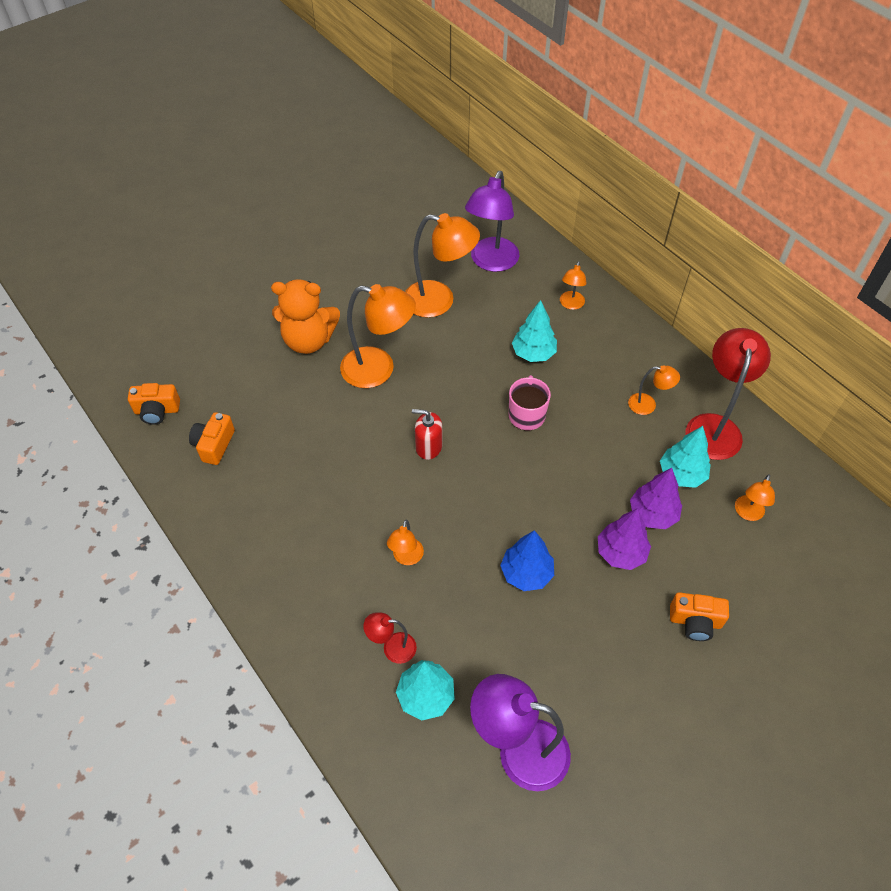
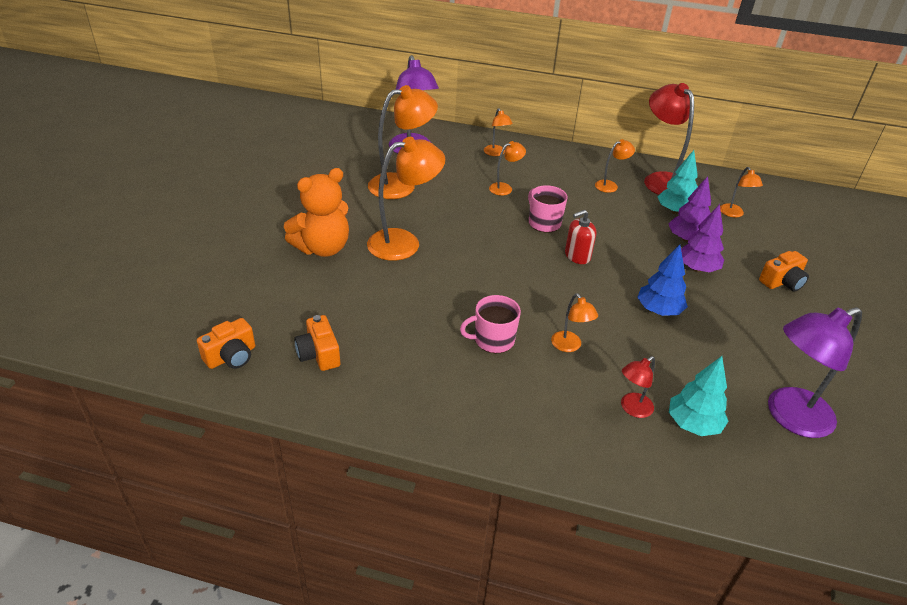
camera: 40 degrees left, 15 degrees down
(351, 512) = (493, 340): none -> pink mug
(428, 447) = (500, 271): red soap dispenser -> red soap dispenser (577, 256)
(533, 353) = (505, 188): turquoise tree -> orange lamp

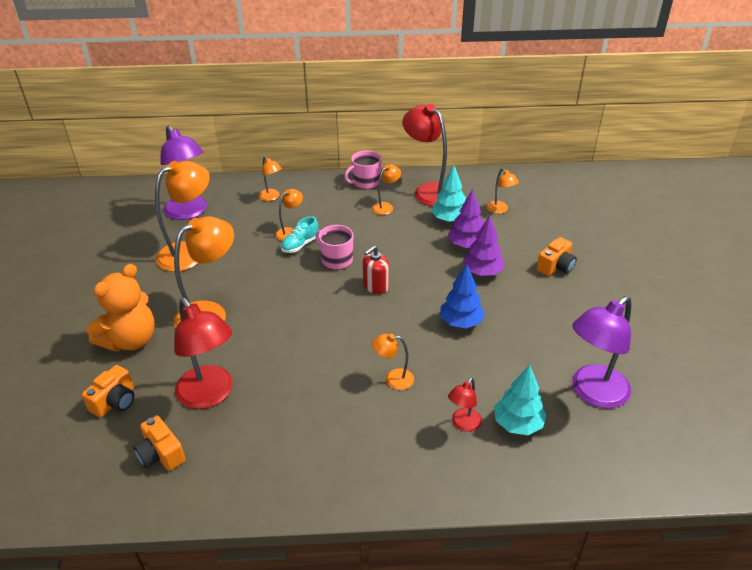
camera: 15 degrees left, 0 degrees up
(231, 356) = (72, 482): orange camera -> orange camera (115, 401)
(381, 314) = (210, 395): none -> red lamp
(493, 340) = (323, 392): pink mug -> pink mug (365, 182)
(511, 201) = (300, 245): none -> turquoise shoe
(569, 346) = (393, 379): orange lamp -> orange lamp turned 135 degrees clockwise

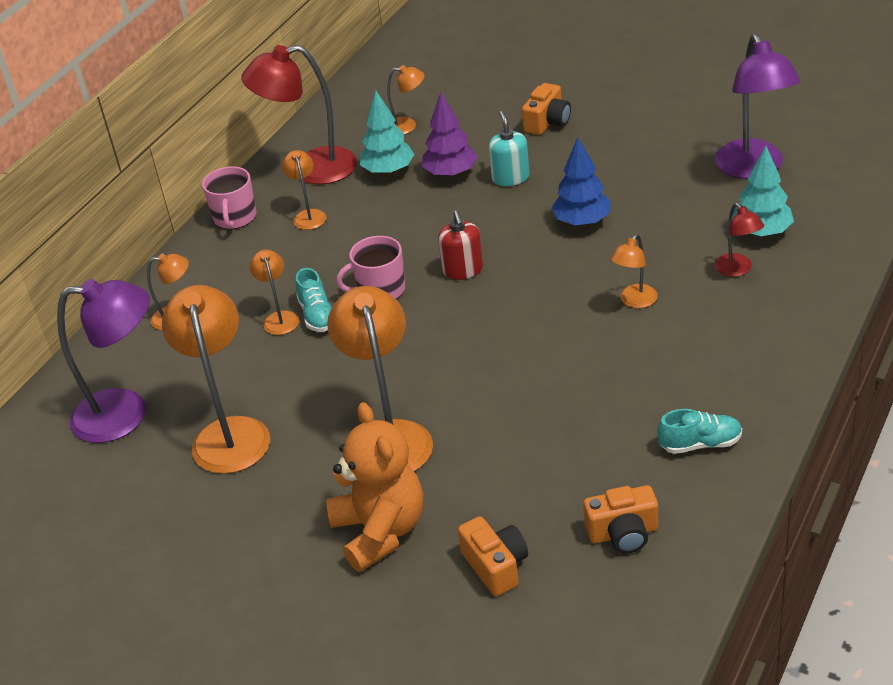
camera: 55 degrees left, 0 degrees up
(210, 395) = (551, 467): red lamp -> none
(262, 467) = (700, 444): none -> turquoise shoe
(482, 272) = (510, 178): purple tree -> turquoise soap dispenser
(556, 267) = (547, 122): orange camera -> orange camera turned 45 degrees clockwise

